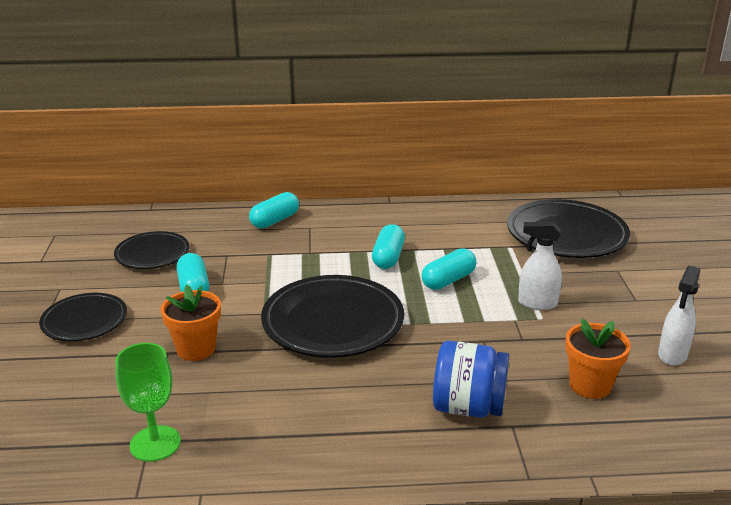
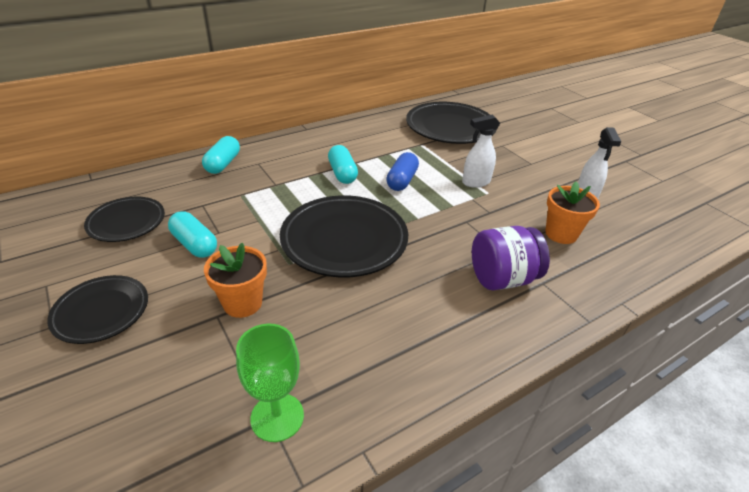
camera: 30 degrees left, 10 degrees up
(448, 280) = (402, 180): turquoise capsule -> blue capsule
(468, 407) = (502, 278): blue jar -> purple jar

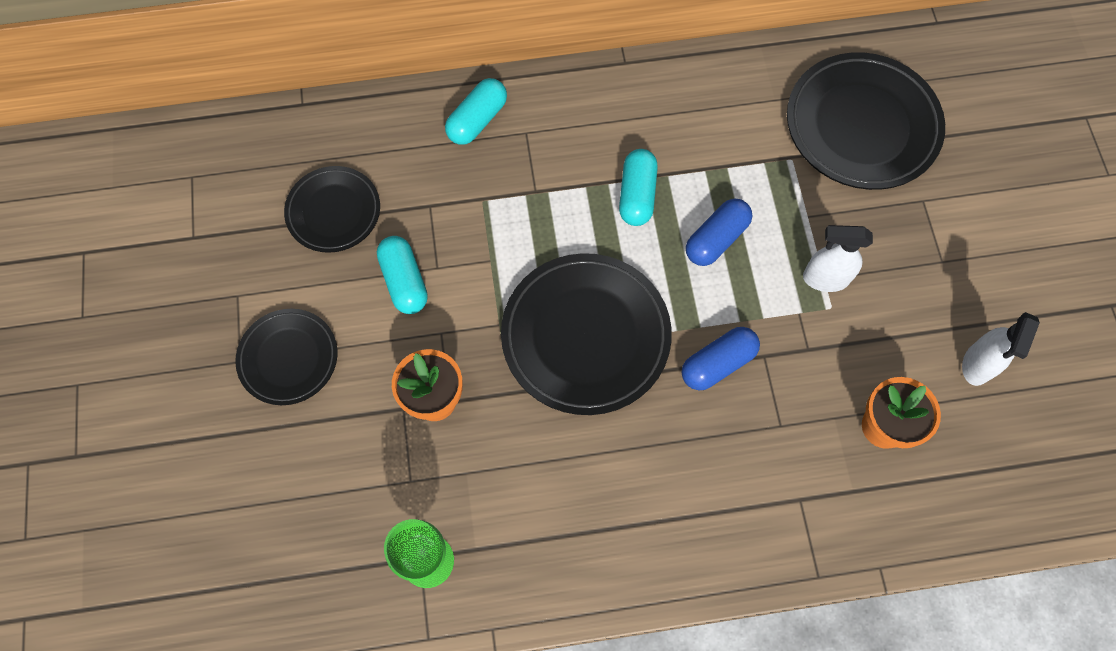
camera: 25 degrees right, 30 degrees up
(440, 231) = (717, 363): none -> blue capsule
(502, 278) = (753, 474): purple jar -> none

